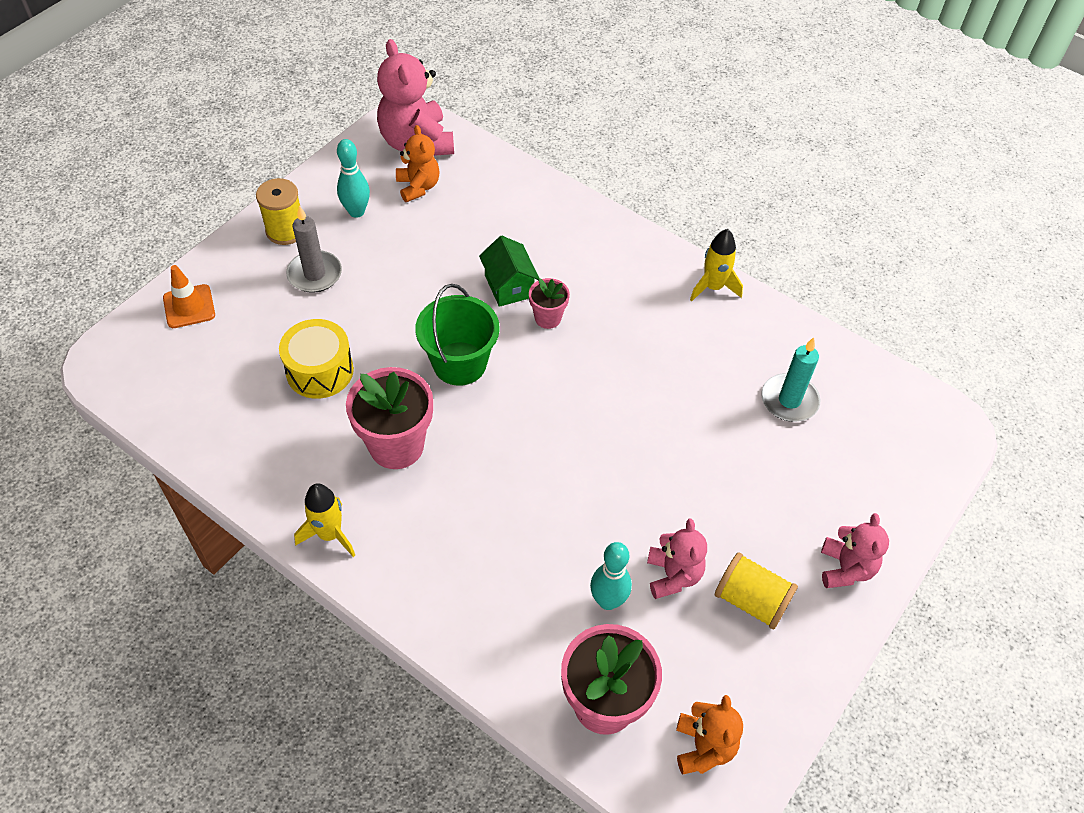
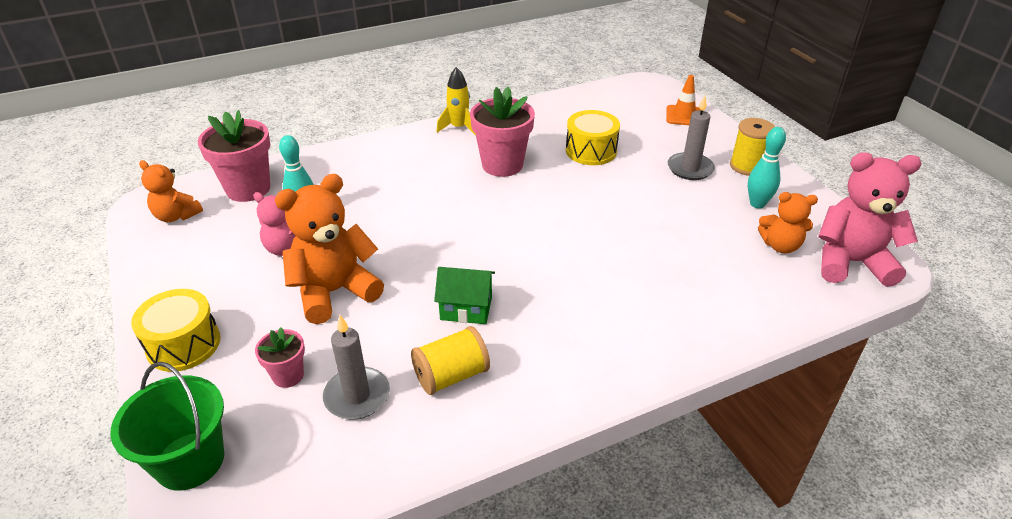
camera: 120 degrees right, 15 degrees down
(459, 363) = (554, 210): green bucket -> green bucket (190, 461)
(509, 286) = (622, 261): green house -> green house (466, 308)
(548, 318) = (570, 271): pink flower pot -> pink flower pot (288, 375)
(699, 488) = (334, 292): none -> orange teddy bear
(713, 287) = (536, 407): yellow rocket -> none
(751, 600) = (226, 278): yellow spool -> yellow spool (451, 375)
(789, 400) = (357, 396): turquoise candle -> grey candle
(845, 568) = (183, 344): pink teddy bear -> yellow drum

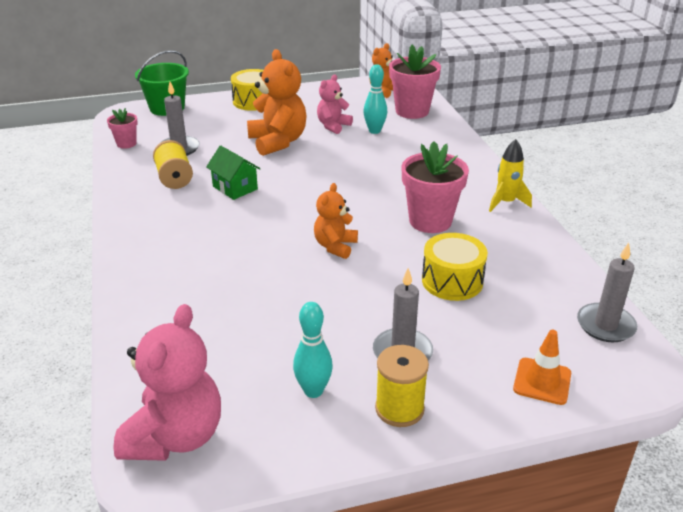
camera: 100 degrees right, 5 degrees down
(288, 375) = (209, 129): pink flower pot -> pink flower pot (126, 144)
(466, 308) = (235, 188): green house -> green house turned 60 degrees counterclockwise
(613, 93) = (605, 325): none -> grey candle
(780, 246) = (230, 384): orange teddy bear -> orange teddy bear (335, 246)

